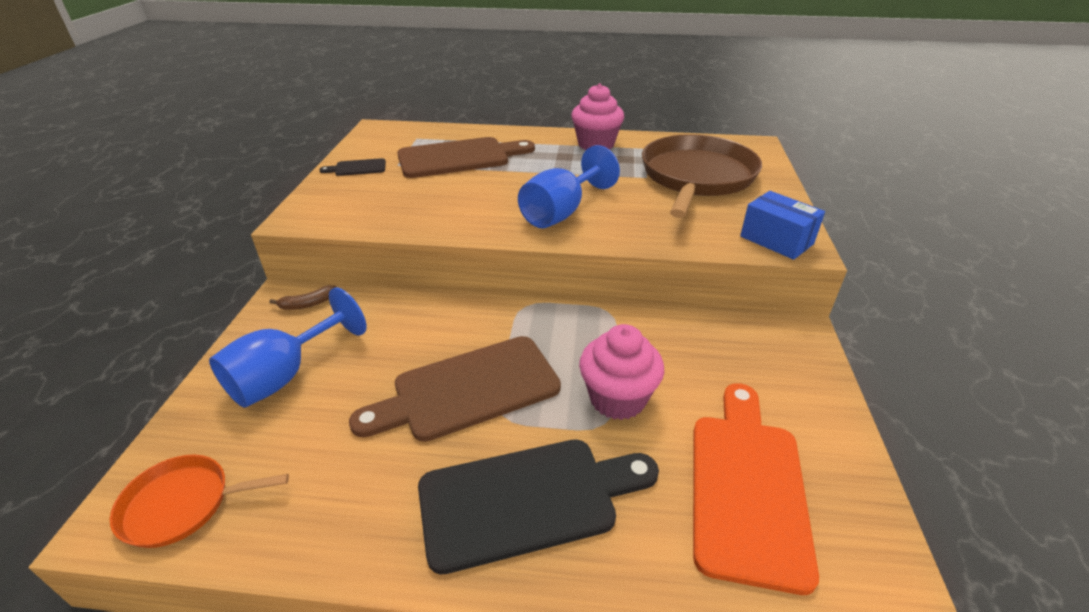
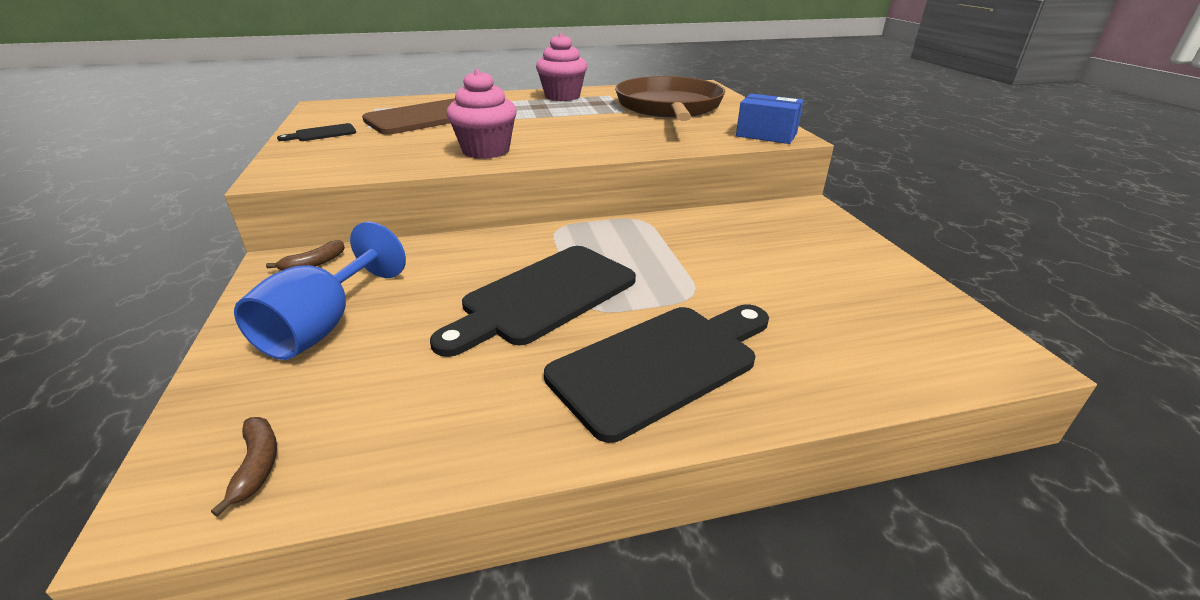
camera: 20 degrees left, 5 degrees down
(182, 504) = (257, 465): orange pan -> brown banana
(468, 389) = (544, 297): brown cutting board -> black cutting board
(560, 213) = (566, 140): blue goblet -> none
(617, 398) = (692, 275): pink cupcake -> pink cupcake (486, 151)
(747, 486) = (843, 310): orange cutting board -> none

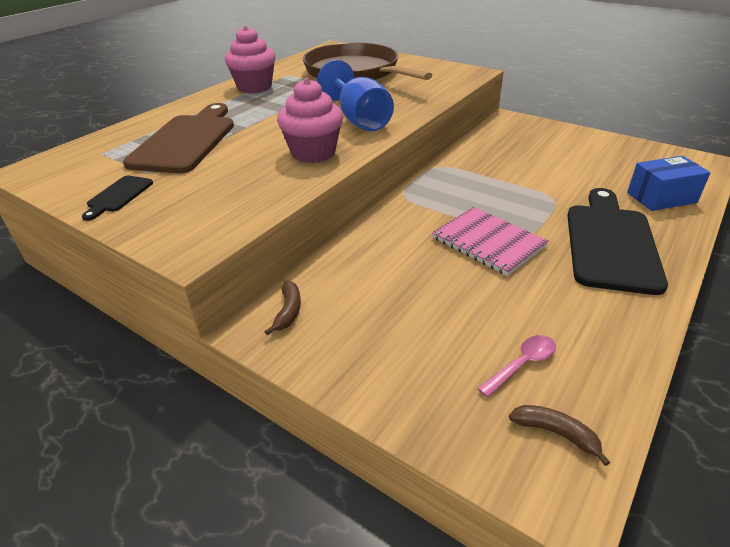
camera: 40 degrees left, 5 degrees up
(323, 326) = (402, 343): blue goblet -> blue goblet (359, 120)
(353, 400) = (522, 364): none -> pink spoon
(544, 297) = (488, 242): black cutting board -> pink notebook
(766, 135) = (458, 75): blue box -> blue box (661, 197)

